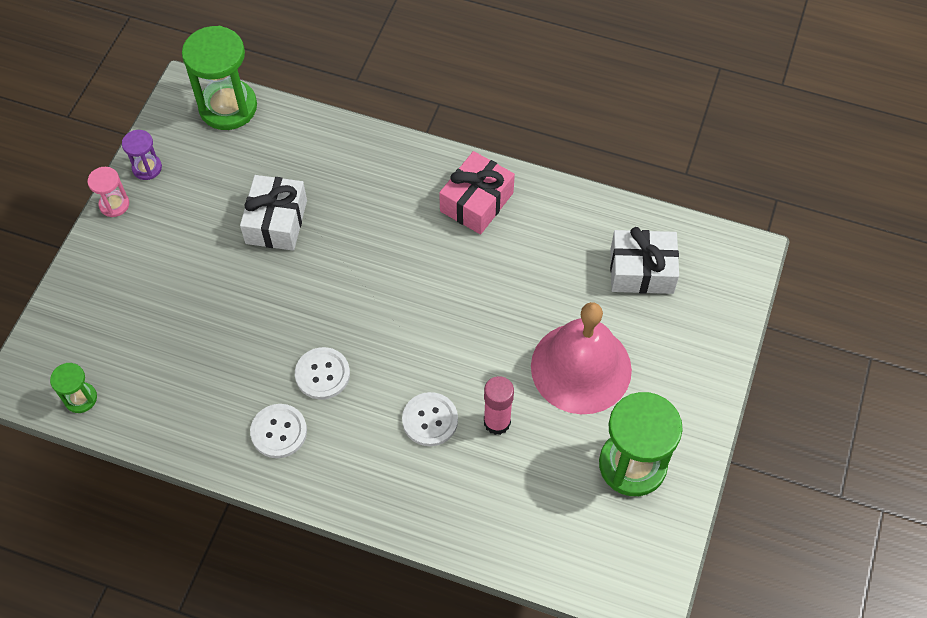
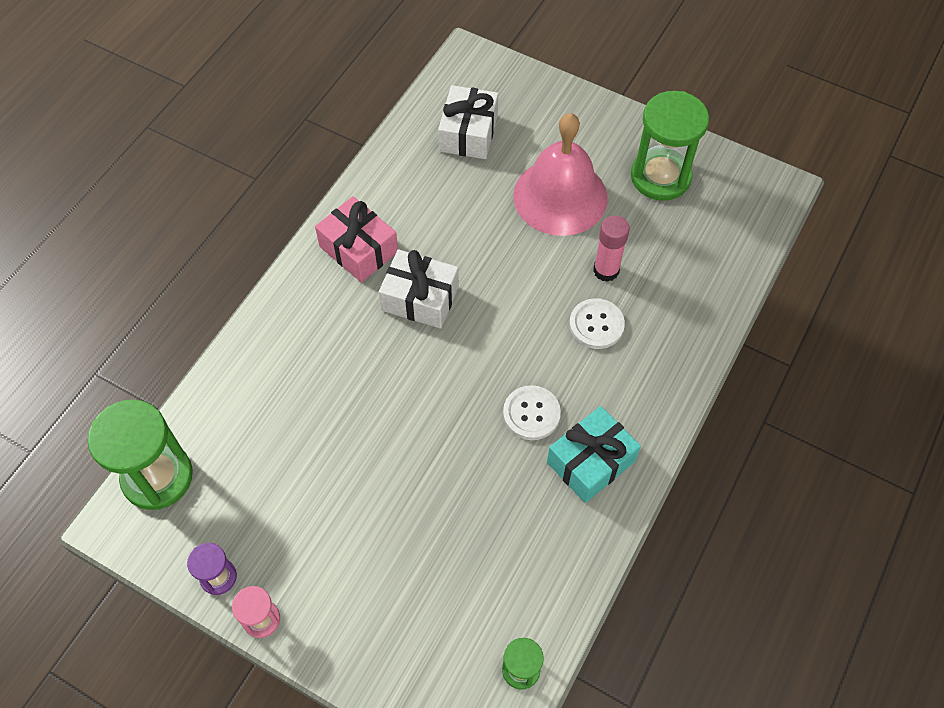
camera: 80 degrees left, 0 degrees up
(276, 222) = (334, 439): white gift -> white gift (420, 298)
(279, 432) = (591, 462): white button -> turquoise gift

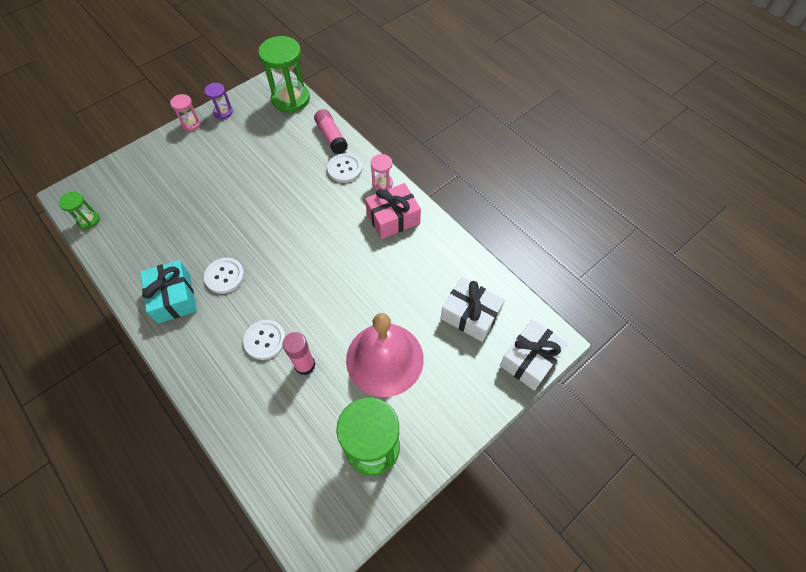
camera: 110 degrees right, 0 degrees up
(229, 380) = (331, 137): none -> pink glue stick
(290, 338) = (344, 169): none -> white button
(301, 281) = (382, 183): none -> pink hourglass
(420, 298) = (339, 241): white gift -> white gift (530, 359)

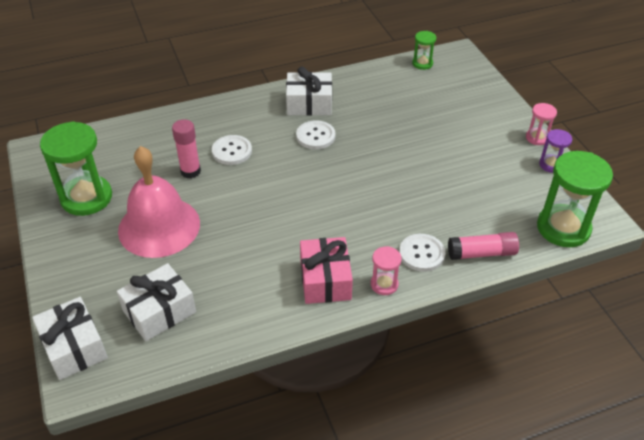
camera: 110 degrees right, 15 degrees down
(174, 298) = (309, 104): turquoise gift -> white gift

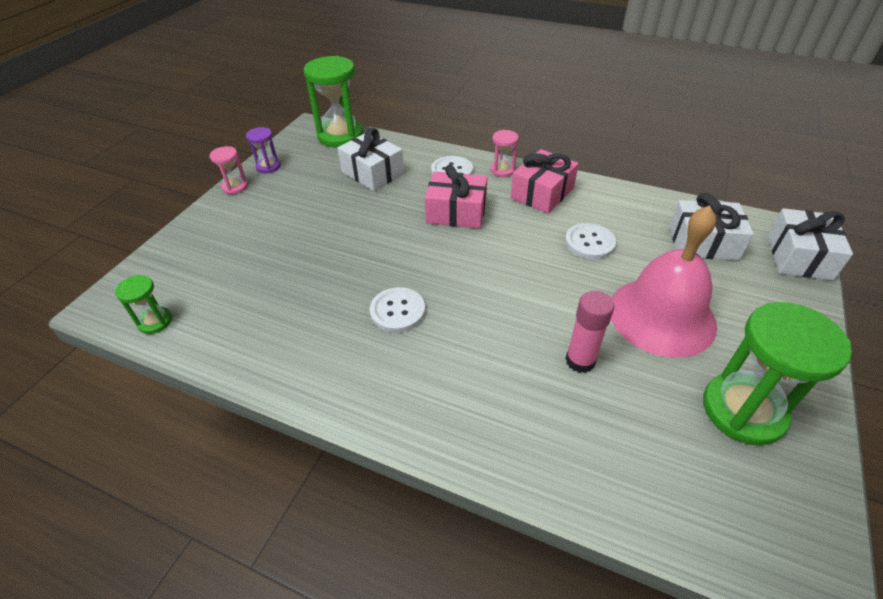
camera: 135 degrees left, 0 degrees up
(232, 151) = (507, 356): white button -> white button (589, 242)
(309, 104) = (347, 359): white gift -> white gift (372, 173)
(367, 218) = (456, 212): none -> pink gift
(482, 253) = (413, 151): pink glue stick -> none

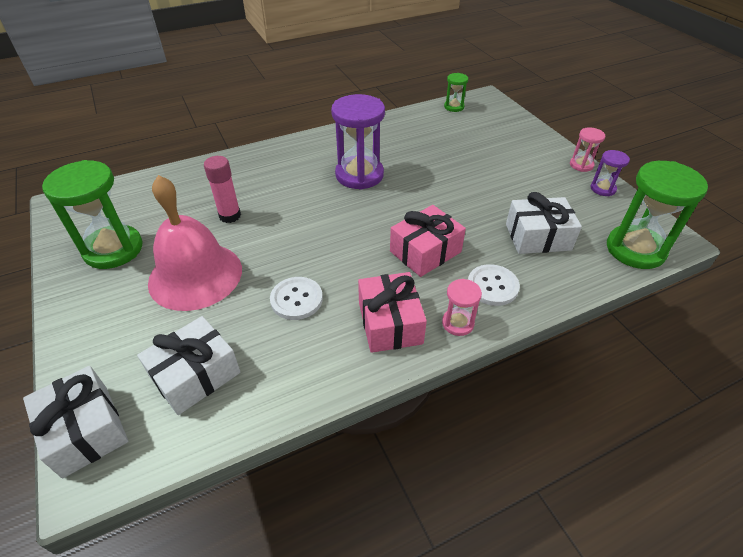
camera: 130 degrees right, 0 degrees up
(397, 311) = (359, 175): white button -> purple hourglass

